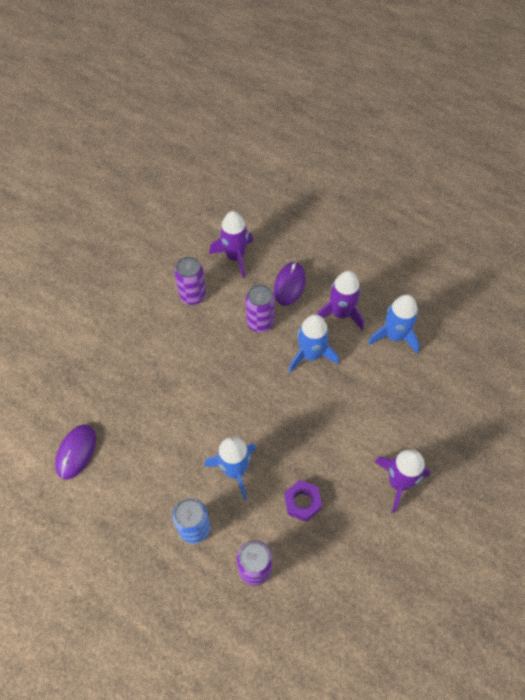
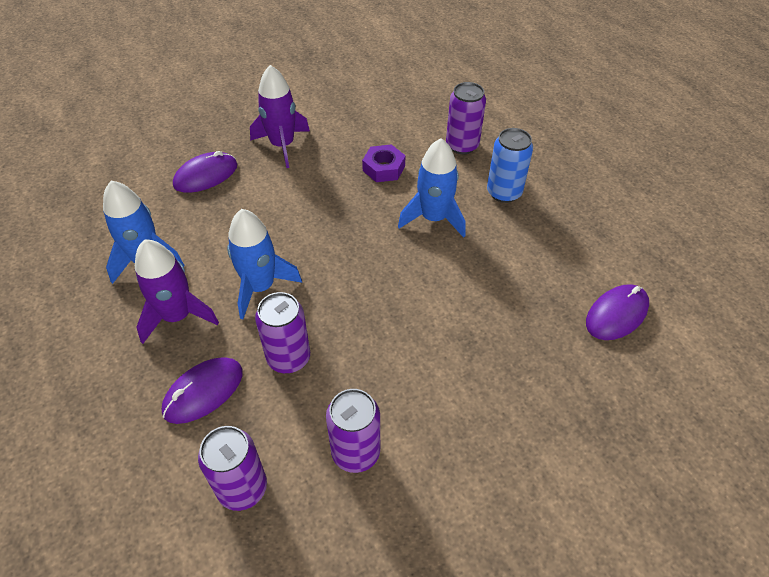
camera: 150 degrees left, 10 degrees down
(235, 257) = (242, 488): purple rocket -> purple can
(425, 419) = (206, 175): none -> purple mouse

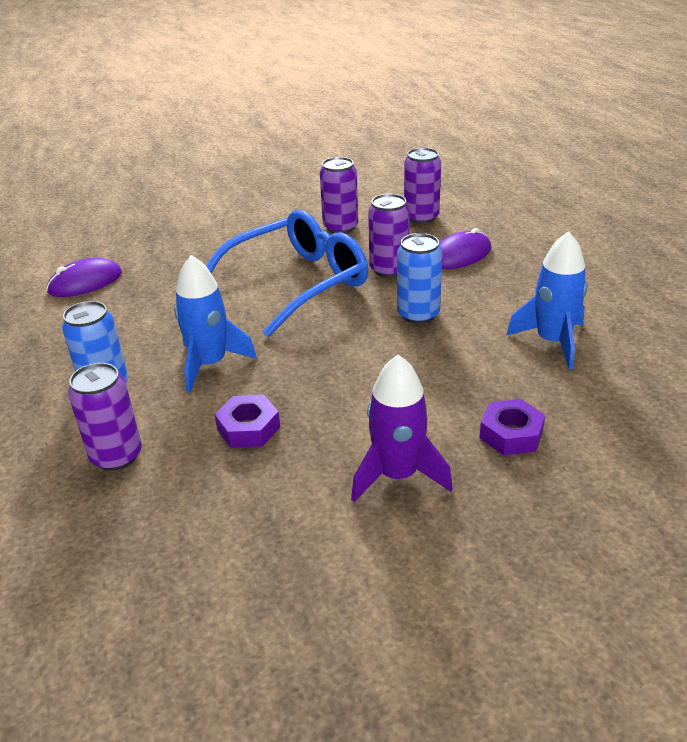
camera: 170 degrees left, 15 degrees down
(177, 316) = (498, 297): purple rocket -> none
(206, 175) = (511, 434): purple mouse -> purple nut
(260, 287) = (418, 314): blue rocket -> blue can
(387, 327) = (297, 283): none -> blue glasses

